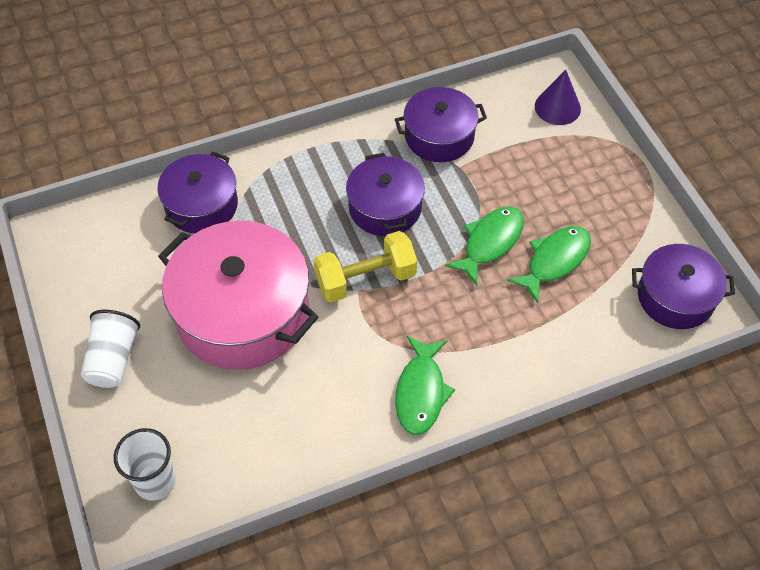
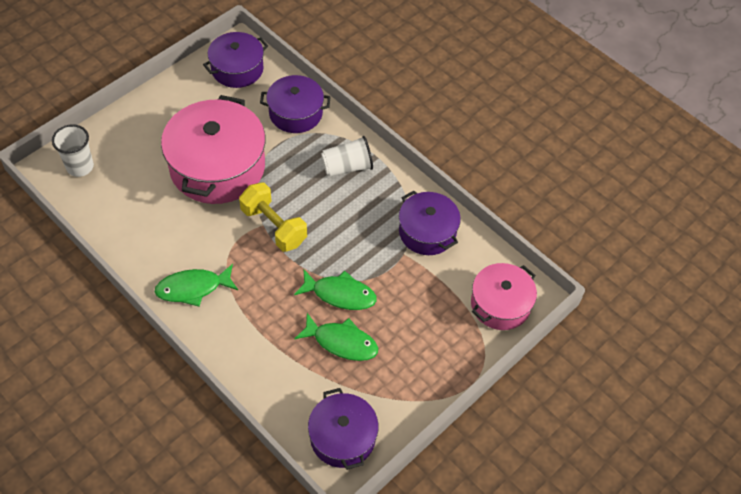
camera: 65 degrees right, 0 degrees up
(113, 359) = (157, 113): white cup -> white cup (347, 167)
(385, 207) = (342, 218): purple pot -> purple pot (237, 69)
(557, 107) = (500, 304): purple cone -> pink pot

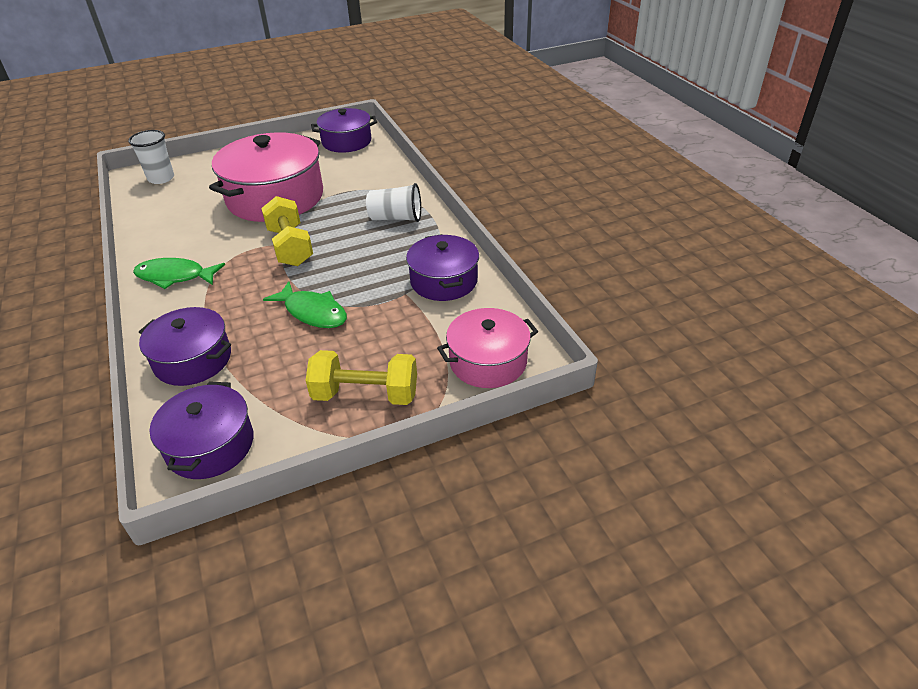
camera: 25 degrees right, 15 degrees down
(295, 113) = (375, 175): purple pot -> purple pot (193, 360)
(341, 342) = (282, 354): green fish -> none
(428, 360) = (365, 394): none -> yellow dumbbell

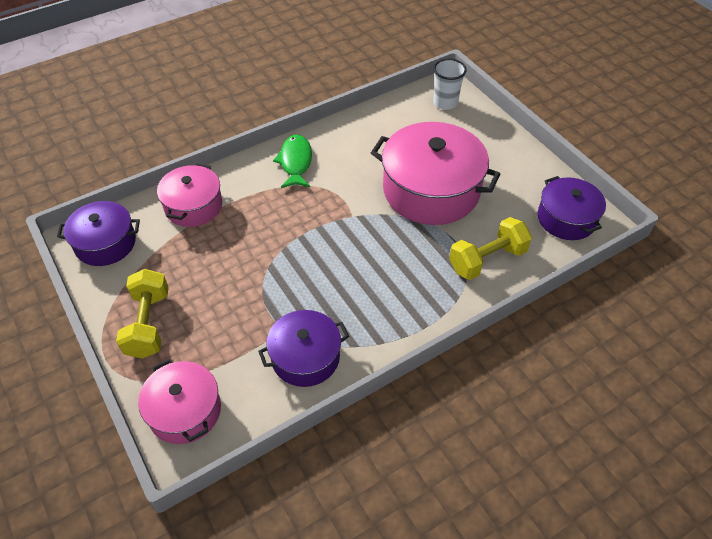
camera: 80 degrees right, 10 degrees up
(193, 360) = (193, 206): purple pot -> pink pot
(290, 247) = (348, 224): yellow dumbbell -> yellow dumbbell (487, 260)
(313, 312) = (252, 264): green fish -> none
(396, 218) = (413, 296): white cup -> none

